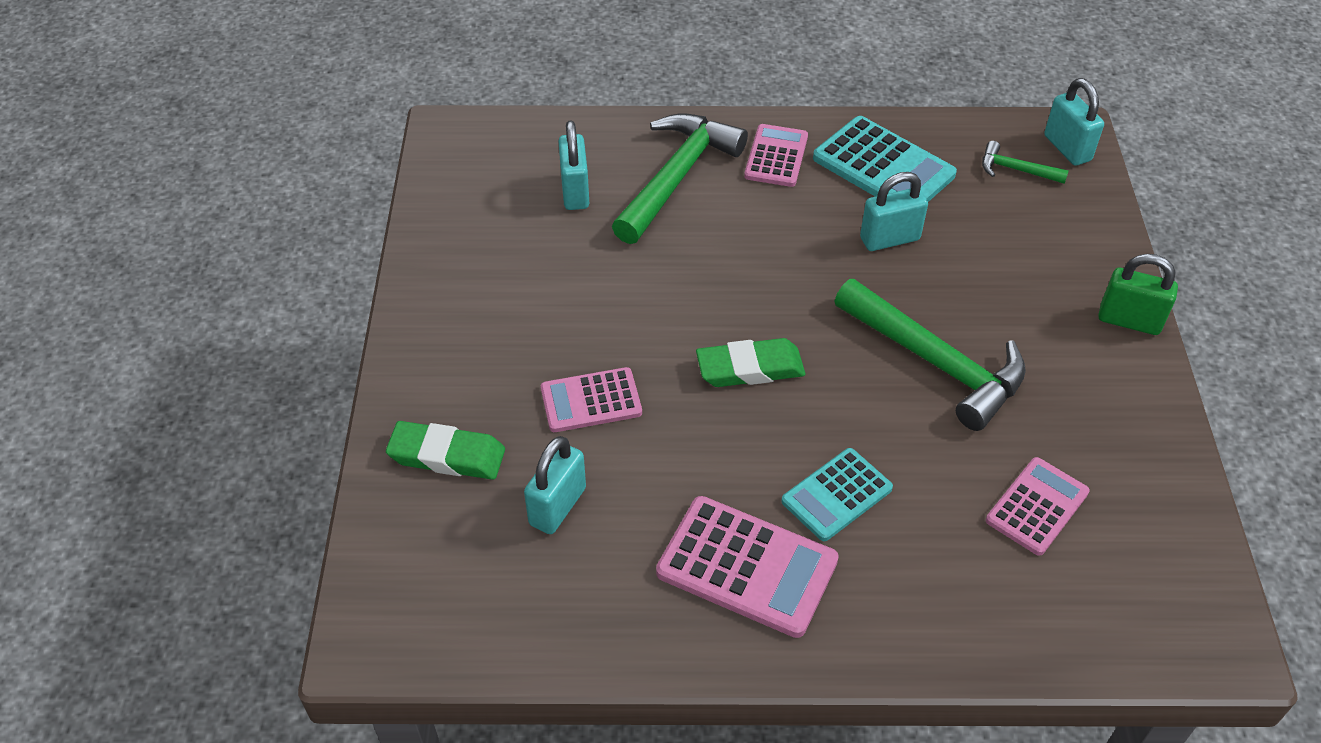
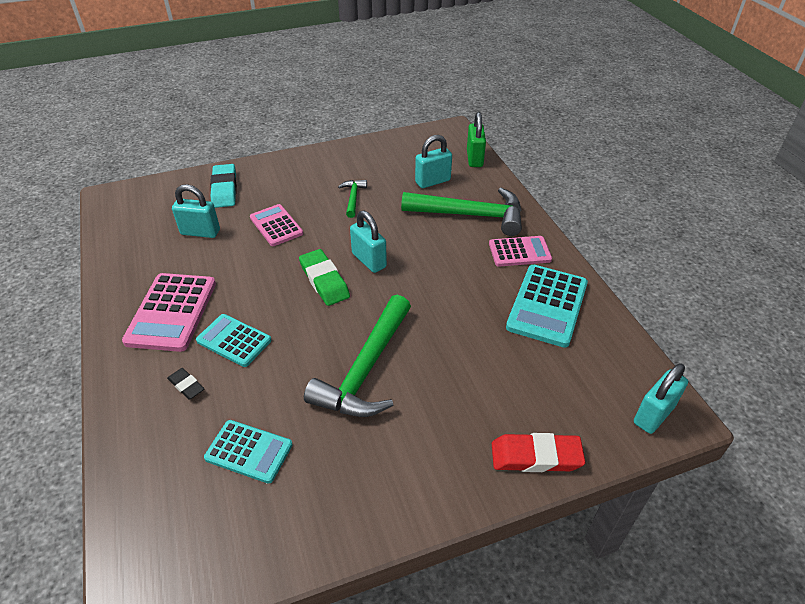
camera: 70 degrees right, 5 degrees down
(447, 456) = (224, 189): green eraser -> turquoise eraser
(889, 239) = (474, 323): turquoise padlock -> turquoise padlock (369, 260)
(907, 562) = (186, 385): none -> black eraser
(1016, 169) = (600, 384): green hammer -> green hammer (353, 198)
(1037, 507) = (249, 451): pink calculator -> turquoise calculator
(1099, 253) = (536, 456): none -> red eraser
(1129, 321) = (466, 489): green padlock -> green padlock (474, 158)

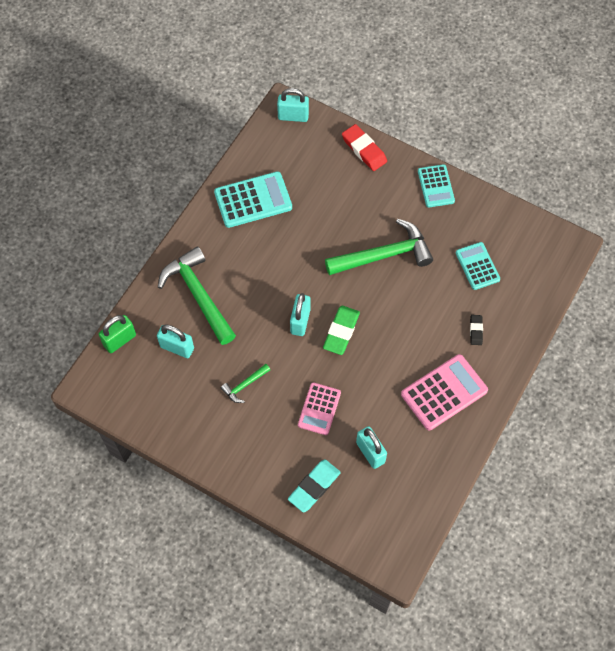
camera: 130 degrees left, 20 degrees up
(234, 340) = (429, 337): turquoise calculator -> turquoise calculator (435, 186)
(519, 252) = (214, 242): pink calculator -> none

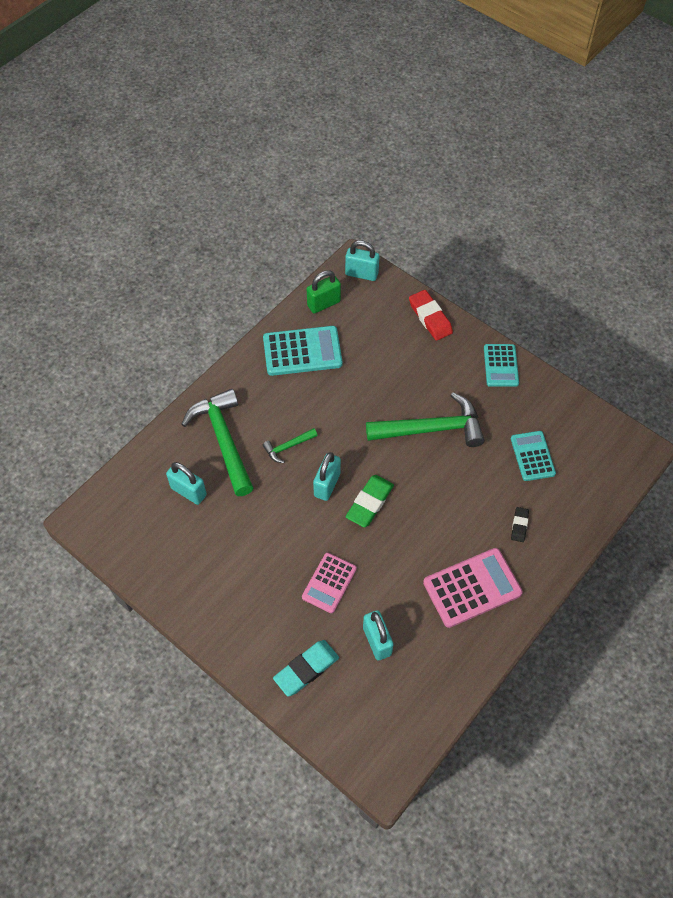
camera: 10 degrees right, 5 degrees down
(120, 340) = (130, 474): green padlock -> green padlock (324, 304)
(244, 385) = (252, 543): green hammer -> green hammer (288, 447)

